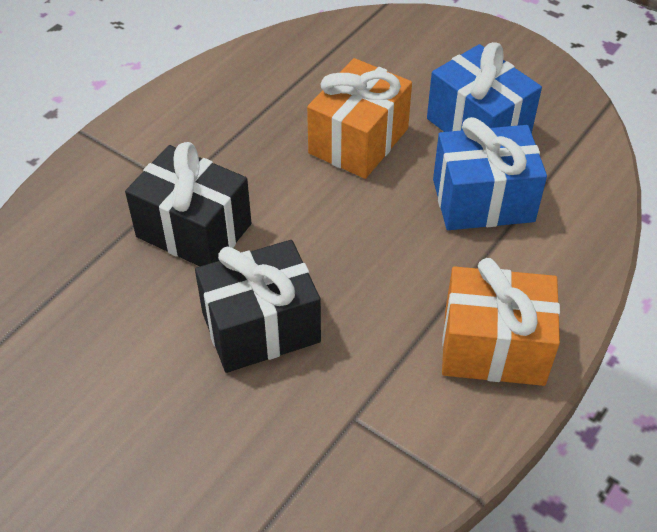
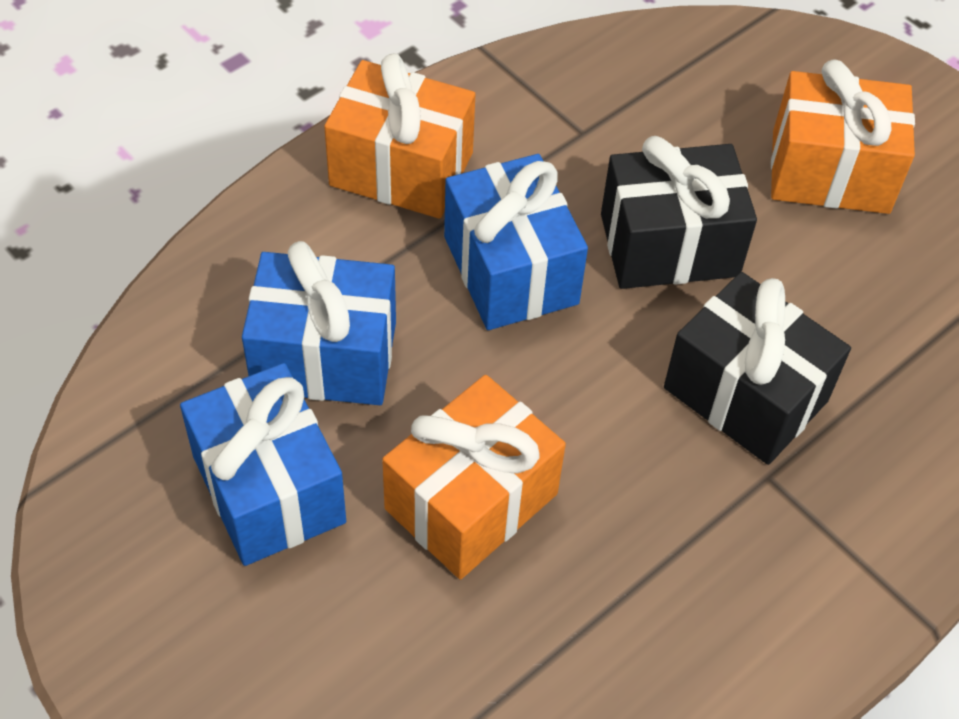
camera: 170 degrees left, 5 degrees up
(125, 426) = (830, 172): none -> orange gift
(378, 282) = (510, 270): none -> blue gift

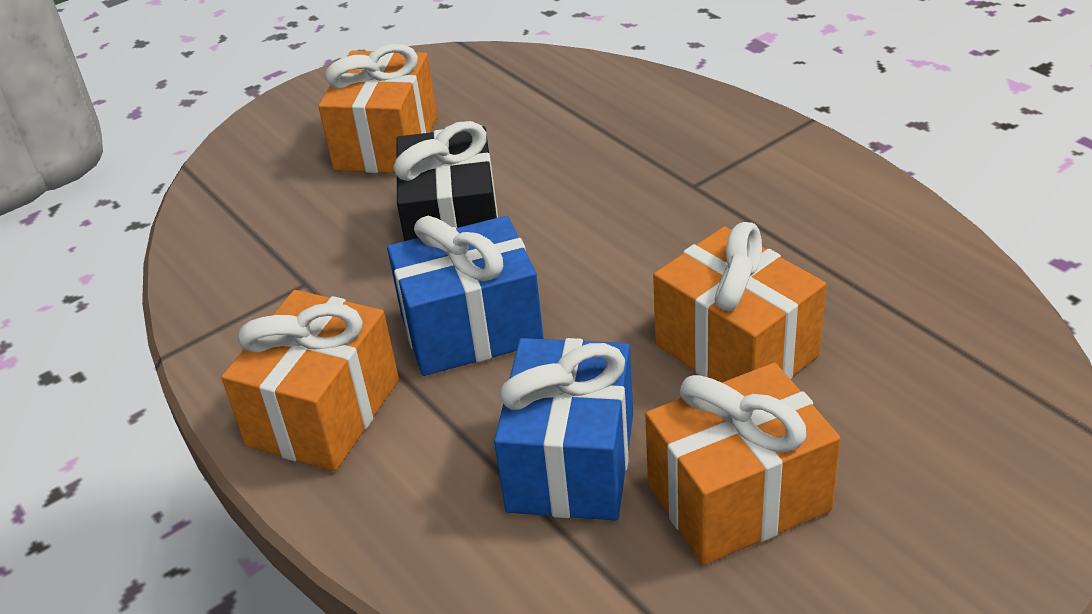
camera: 80 degrees left, 15 degrees down
(268, 489) = (738, 497): blue gift -> orange gift
(745, 394) = (615, 193): black gift -> none

